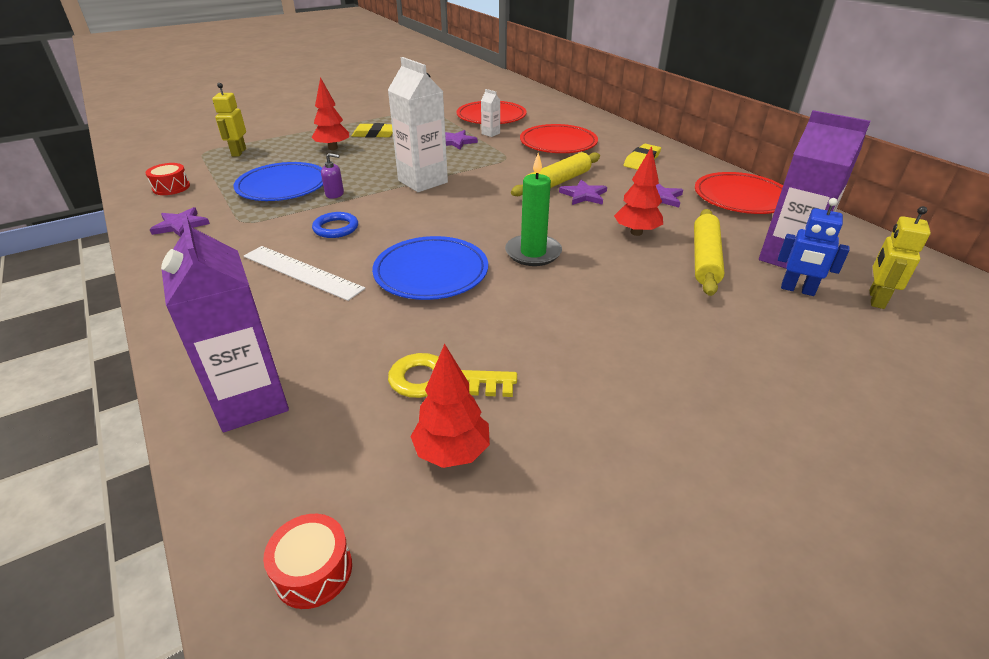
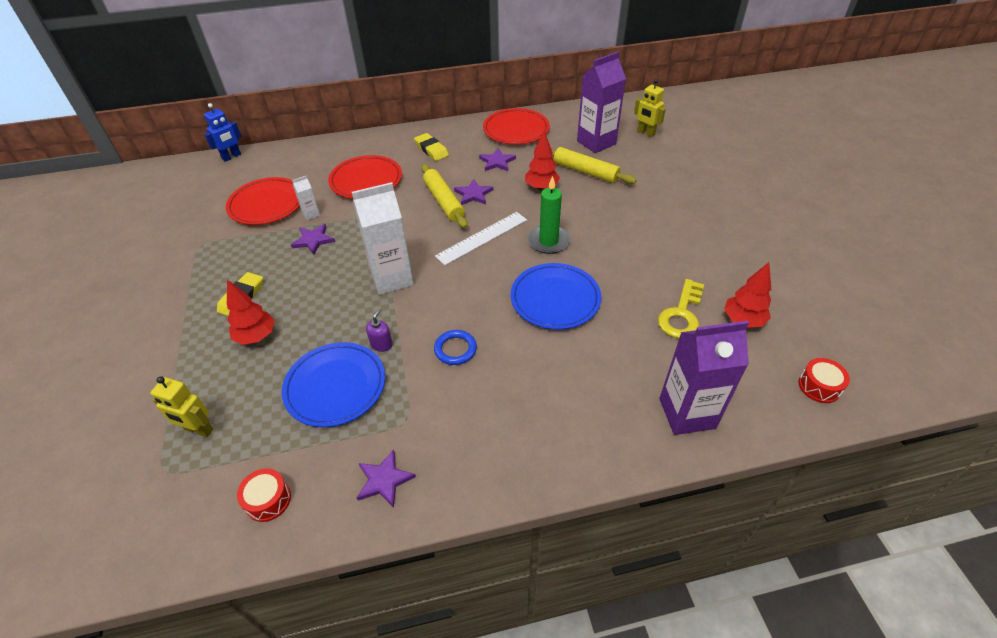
camera: 70 degrees left, 10 degrees up
(302, 272) = (525, 377): white ruler -> white ruler (482, 237)
(797, 290) = (629, 153): blue robot -> blue robot (232, 157)

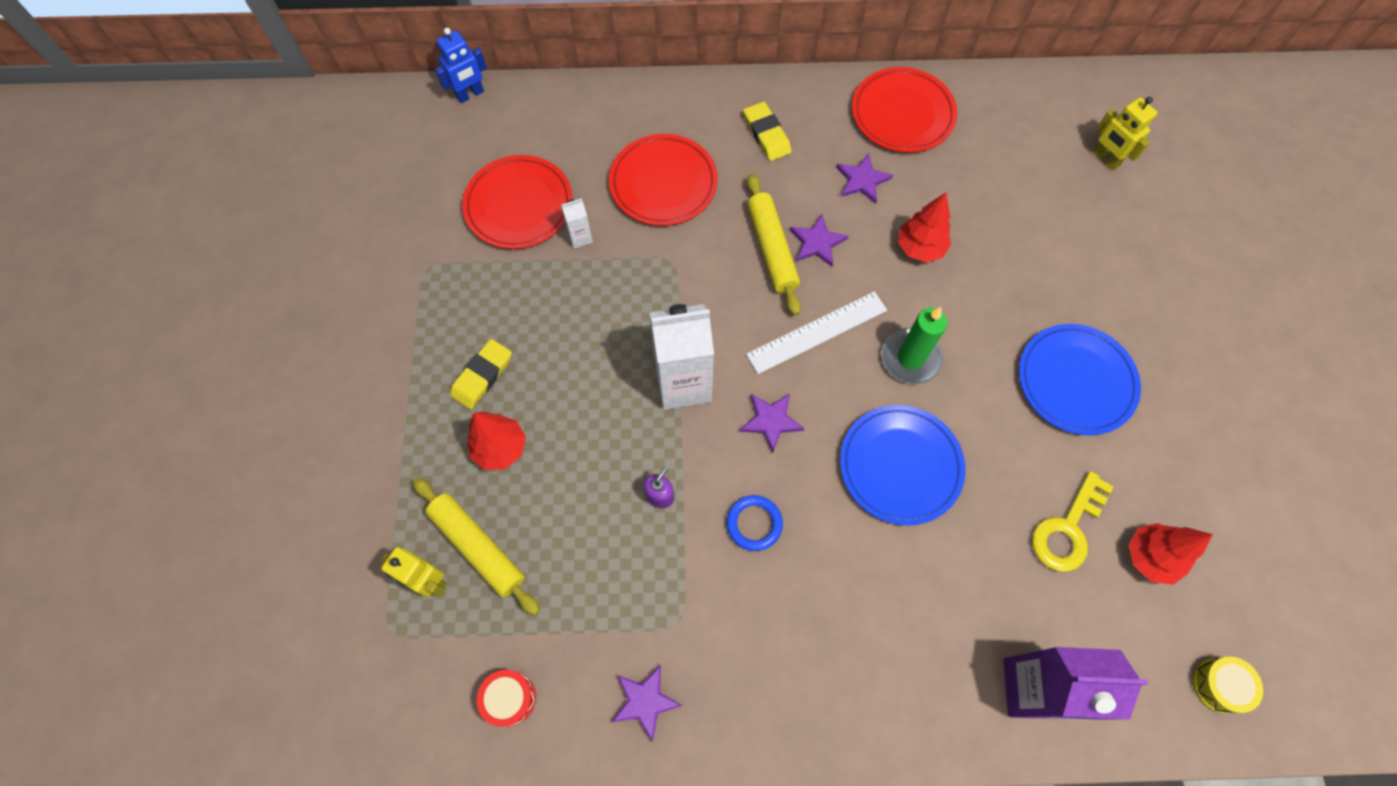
camera: 10 degrees right, 20 degrees up
(313, 240) = (581, 290): purple star -> purple star (771, 421)
(335, 386) = (596, 550): blue plate -> blue plate (1075, 381)
(585, 172) = (992, 227): yellow rolling pin -> yellow rolling pin (478, 547)
(596, 142) = (1022, 166): purple carton -> none
(819, 386) = (1218, 685): red drum -> yellow drum

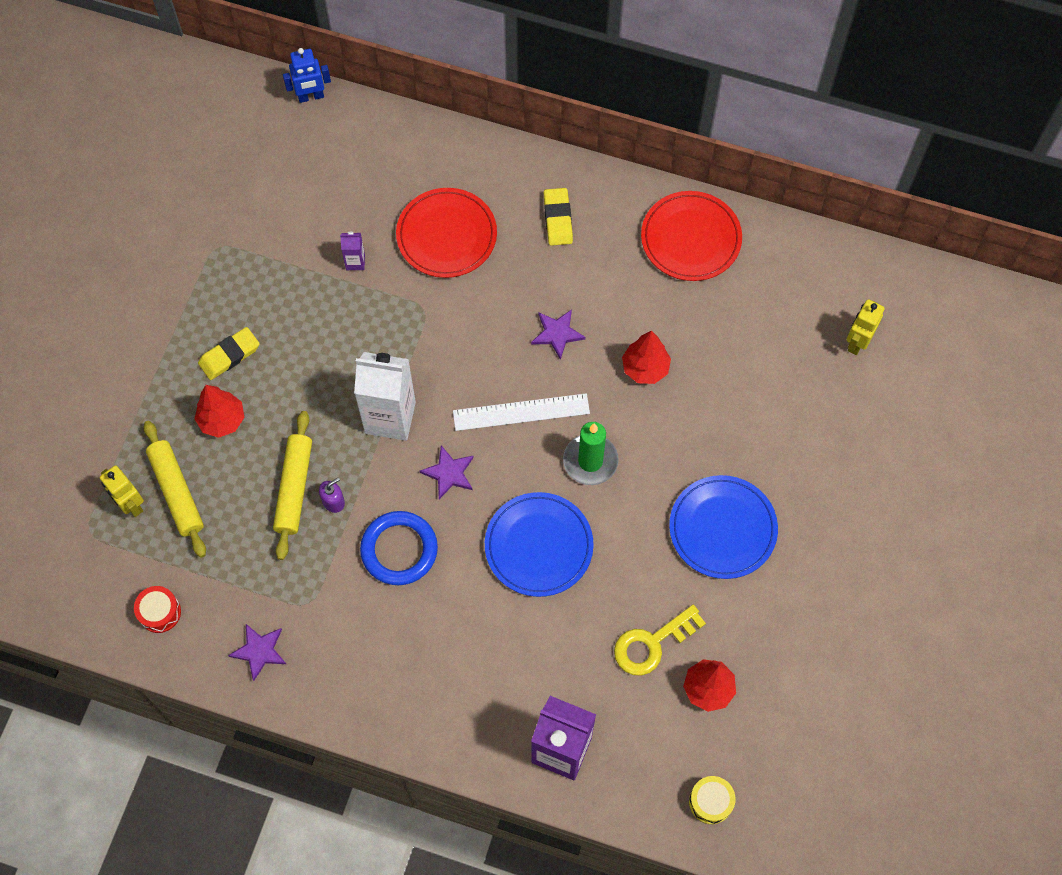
camera: 20 degrees right, 0 degrees up
(519, 205) = (314, 215): red plate -> none
(580, 237) = (355, 262): white carton -> purple carton
(754, 524) = (399, 550): blue ring -> blue ring, size x1.60
(772, 249) = (515, 326): yellow rolling pin -> yellow rolling pin (294, 488)
(862, 180) = (623, 290): purple star -> none
(1105, 159) = (857, 342): yellow robot -> yellow robot turned 45 degrees clockwise

